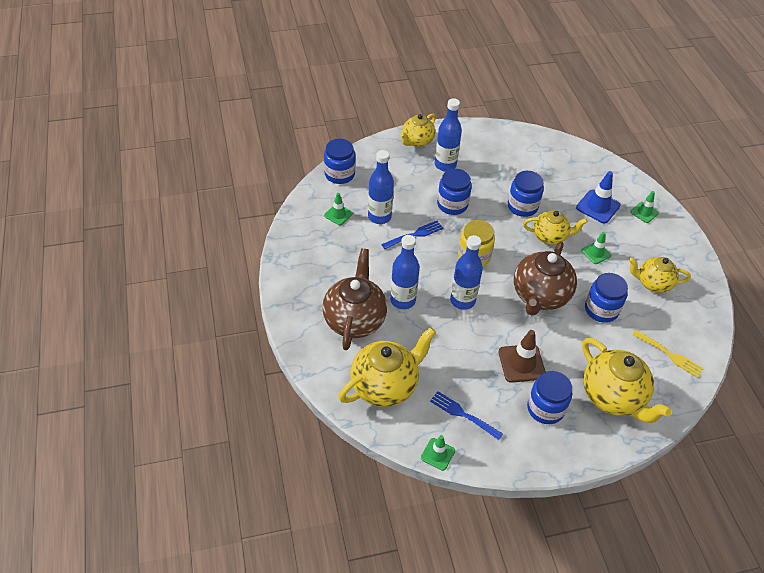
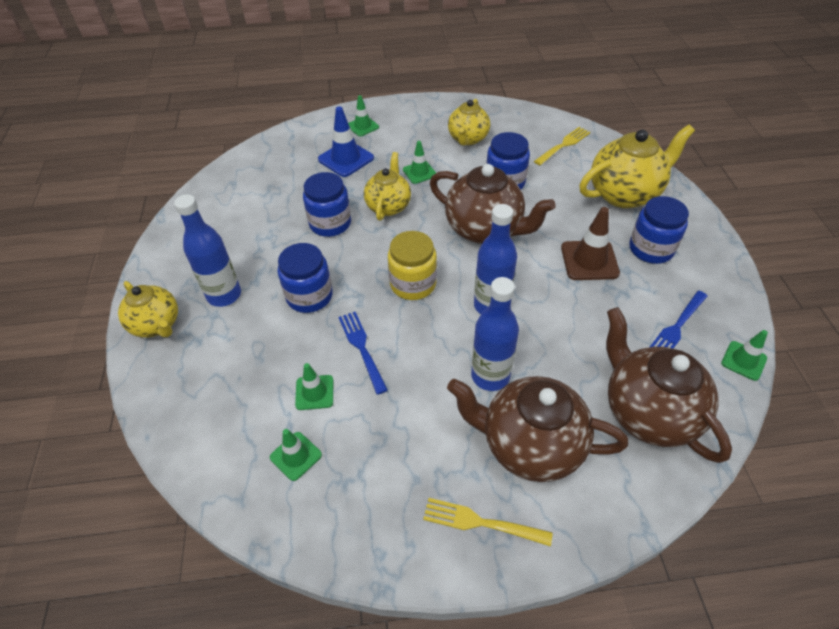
camera: 80 degrees left, 0 degrees up
(305, 297) = (482, 522): none -> yellow fork
(339, 174) = (195, 448): blue jar -> none
(379, 217) = (314, 392): blue bottle -> green traffic cone
(385, 385) = (647, 412): yellow teapot -> brown teapot

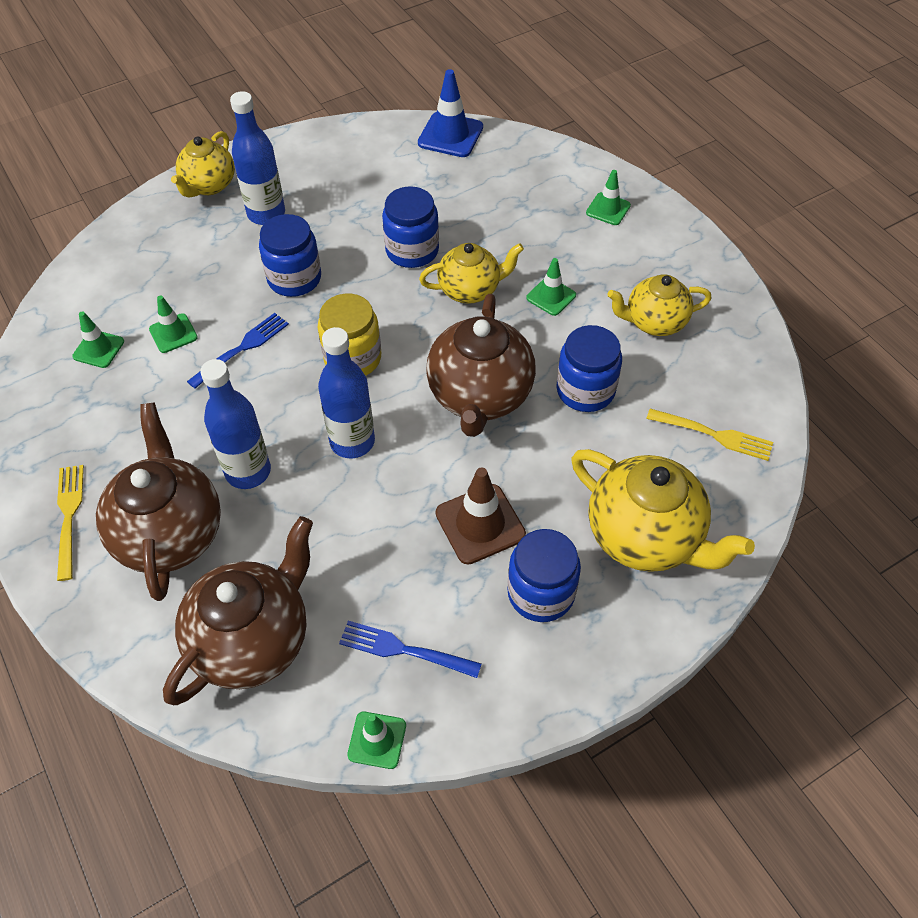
camera: 65 degrees right, 5 degrees up
(346, 159) = (533, 219): blue traffic cone -> blue traffic cone (450, 135)

